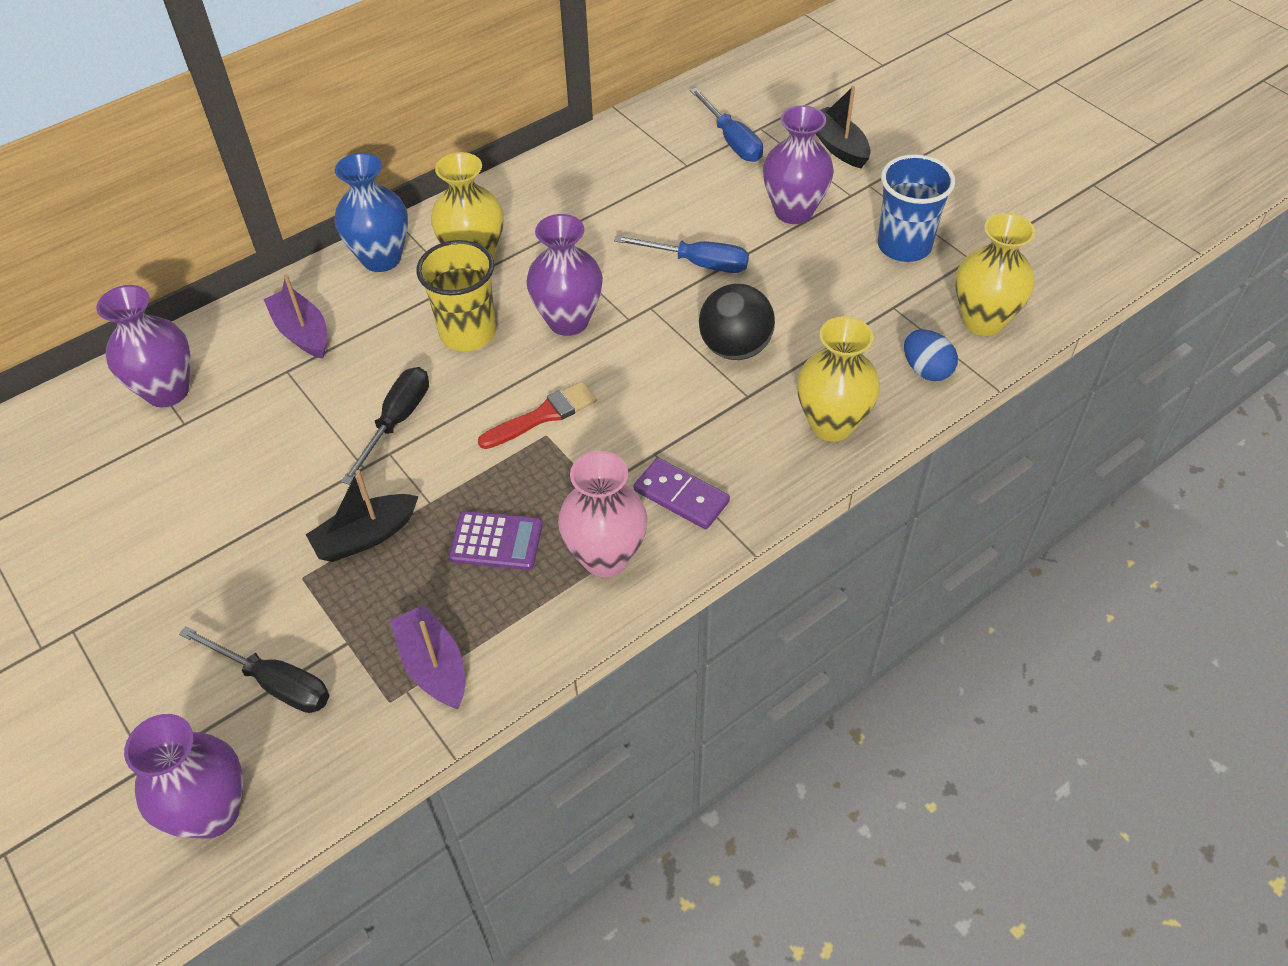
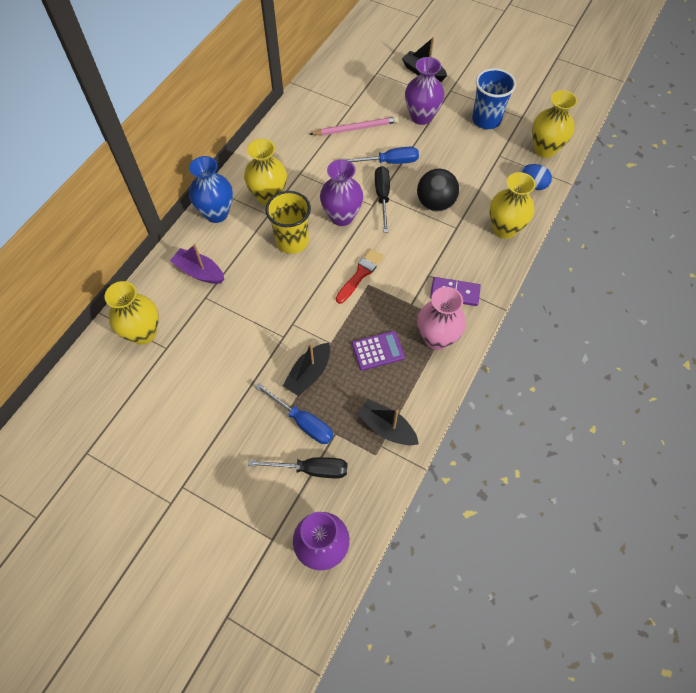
camera: 25 degrees left, 10 degrees up
(167, 391) = (143, 333): purple vase -> yellow vase
(397, 421) = (285, 305): black screwdriver -> black screwdriver (382, 197)
(433, 666) = (386, 428): purple boat -> black boat
(674, 199) = (356, 128): none -> pink pencil
(732, 141) = (366, 84): blue screwdriver -> blue screwdriver (303, 422)

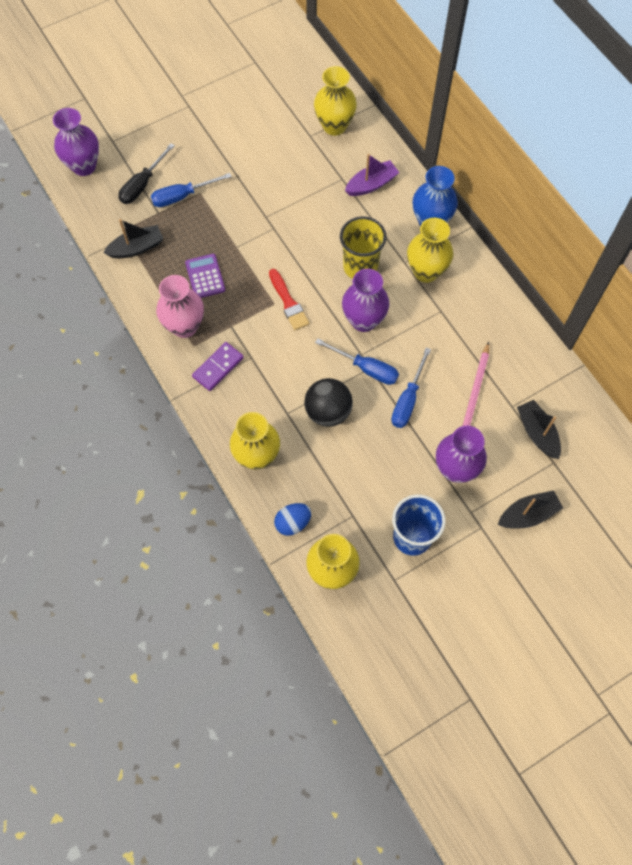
camera: 120 degrees right, 5 degrees up
(309, 374) = (219, 218): black boat -> black boat (537, 433)
(378, 351) = (205, 276): purple calculator -> purple calculator turned 150 degrees clockwise
(382, 197) = (366, 368): black screwdriver -> blue screwdriver

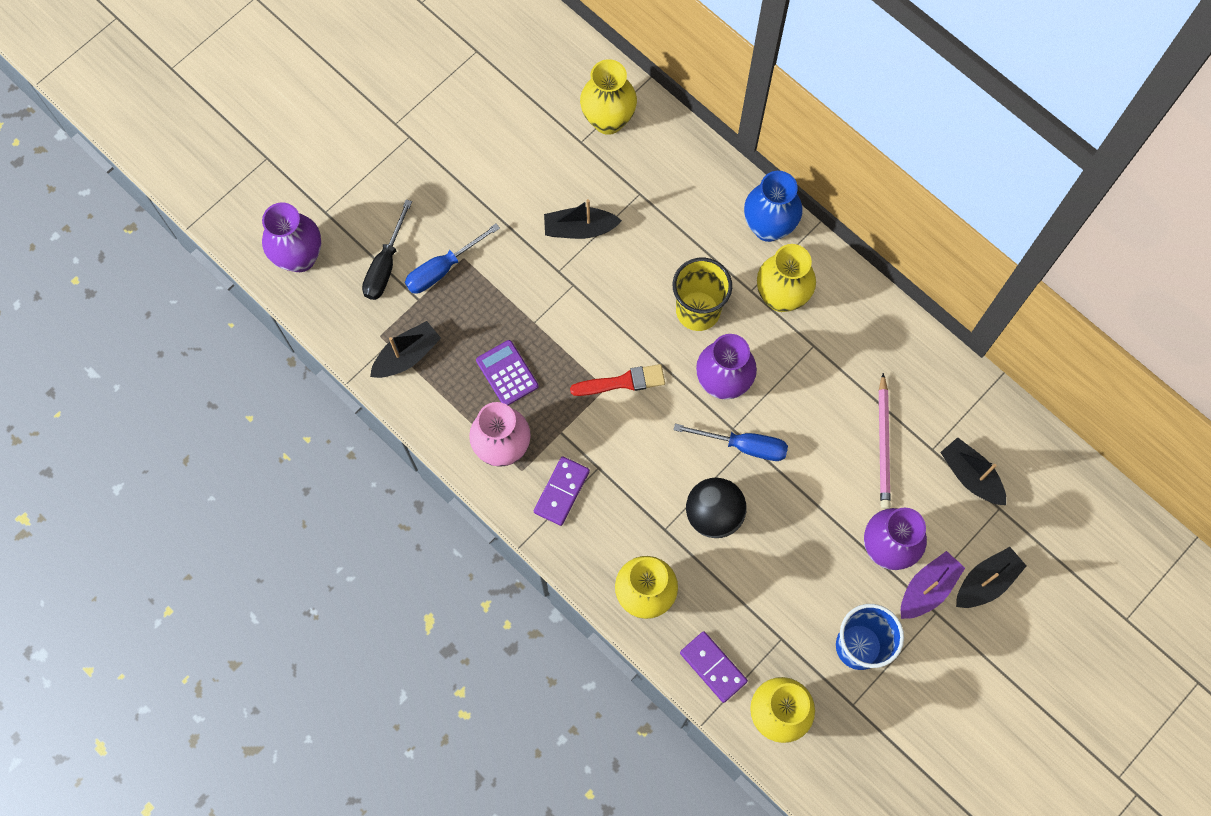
camera: 15 degrees left, 5 degrees up
(288, 302) = (622, 382): red brush -> red brush turned 60 degrees counterclockwise
(290, 192) = (579, 229): none -> black boat
(293, 523) = (713, 667): blue egg -> purple domino
(371, 184) = (679, 193): purple boat -> purple boat (927, 589)
(408, 400) = (806, 474): blue screwdriver -> none

